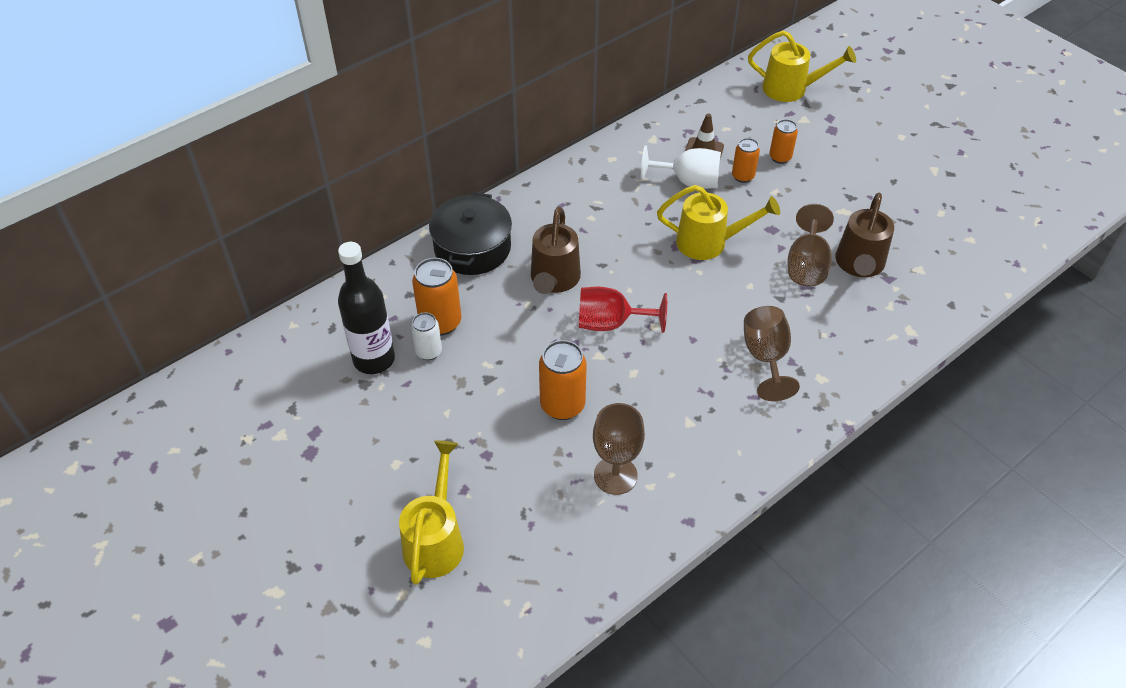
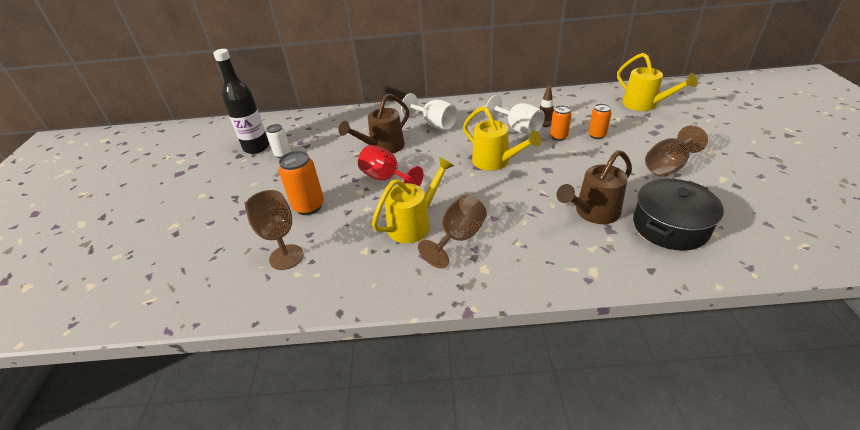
camera: 40 degrees right, 10 degrees down
(436, 539) = (165, 239): yellow watering can -> yellow watering can (414, 224)
(440, 322) = (305, 144): orange can -> none
(472, 248) = (362, 120): black pot -> black pot (670, 226)
(580, 215) = (434, 124): none -> white goblet
(806, 265) = (550, 198): brown goblet -> brown goblet (668, 166)

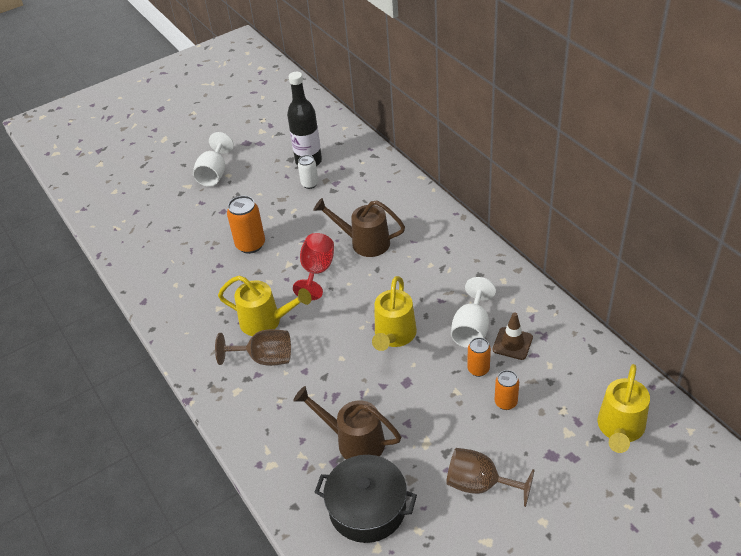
camera: 60 degrees right, 5 degrees up
(286, 257) = (188, 268): brown goblet -> none
(434, 124) = (433, 258): white goblet -> white goblet (214, 174)

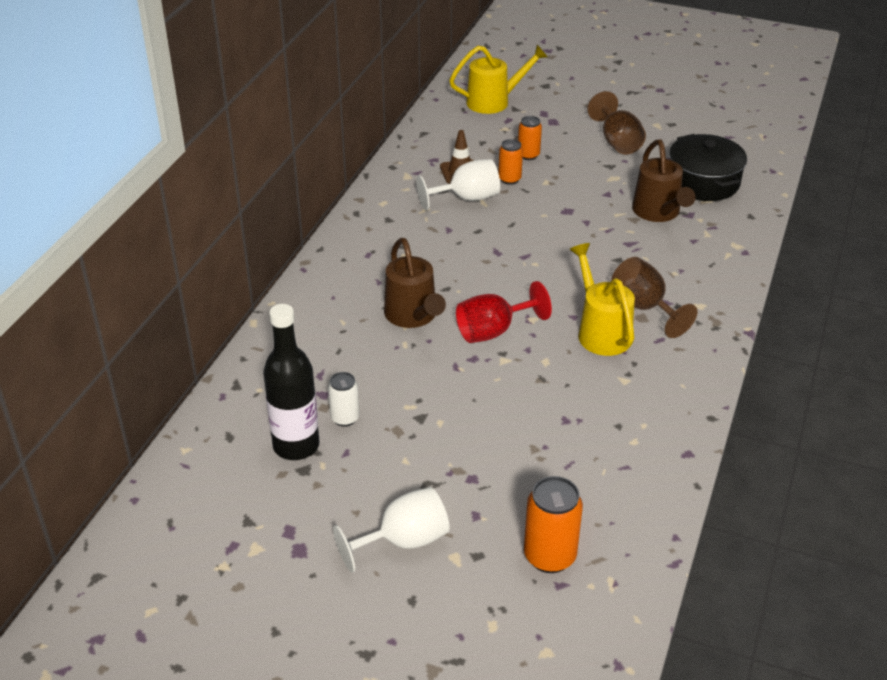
camera: 130 degrees left, 5 degrees down
(250, 245) = (506, 411): orange can -> orange can (549, 556)
(394, 336) = (524, 239): yellow watering can -> none

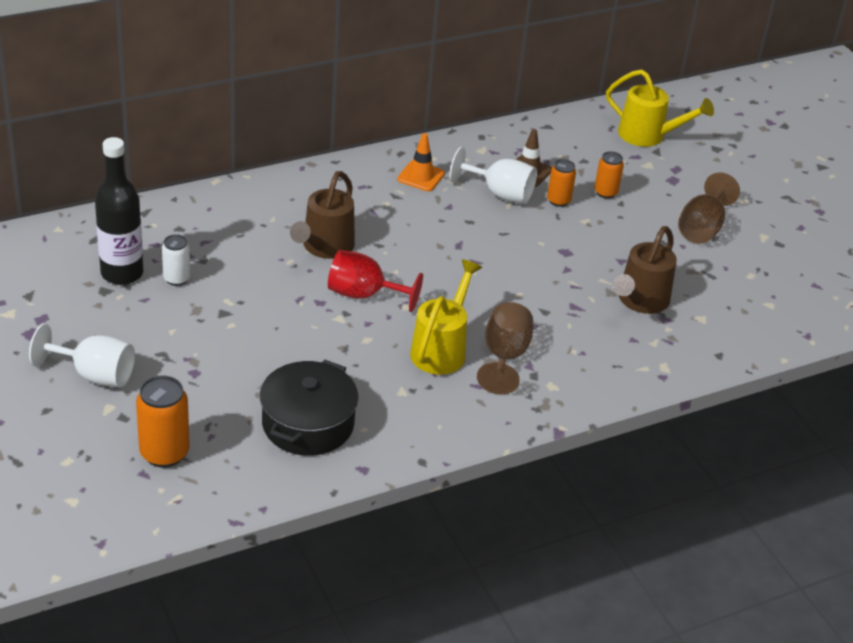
camera: 40 degrees right, 0 degrees up
(397, 221) = (421, 176): none -> orange traffic cone
(703, 182) = (724, 304): black pot -> black pot (308, 424)

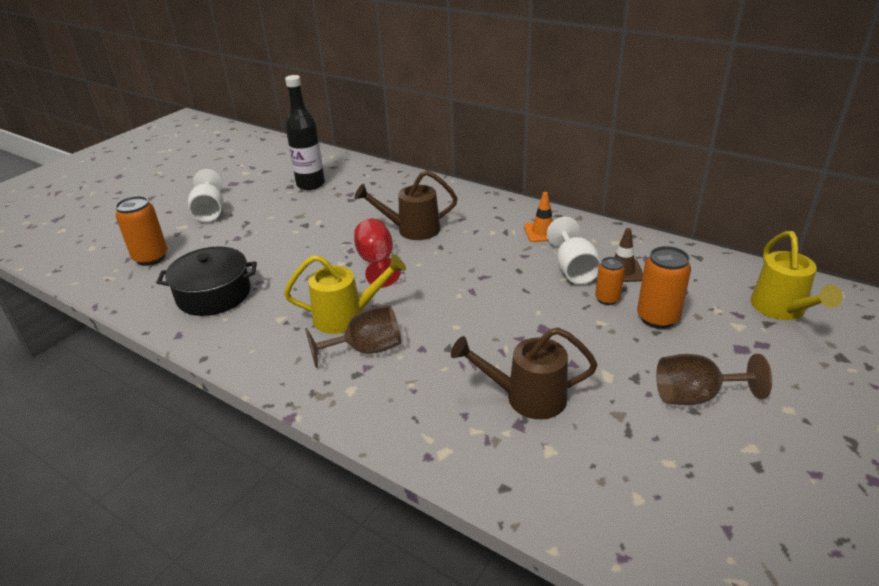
camera: 65 degrees right, 5 degrees down
(176, 279) = (323, 199): white can -> none
(605, 192) = (657, 318): orange can -> orange can, size x1.62

